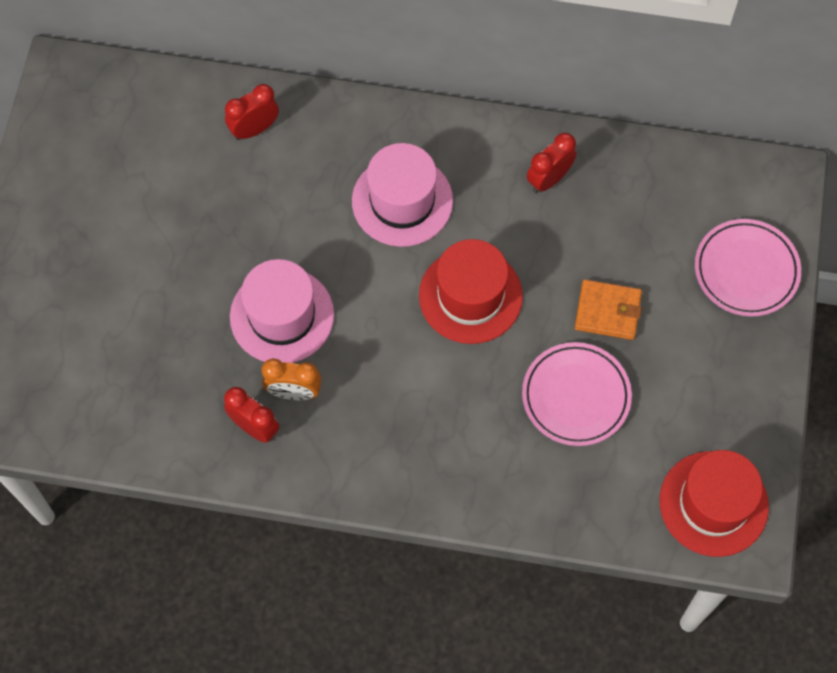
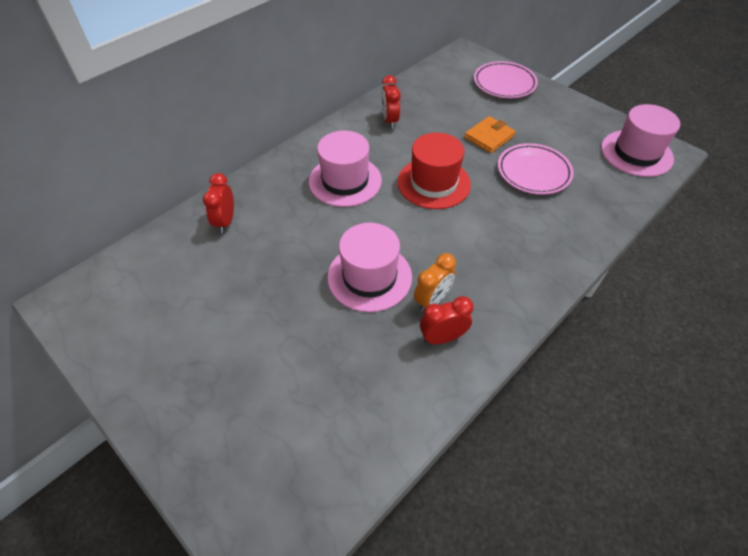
camera: 55 degrees left, 15 degrees down
(713, 503) = (636, 153): red hat -> pink hat

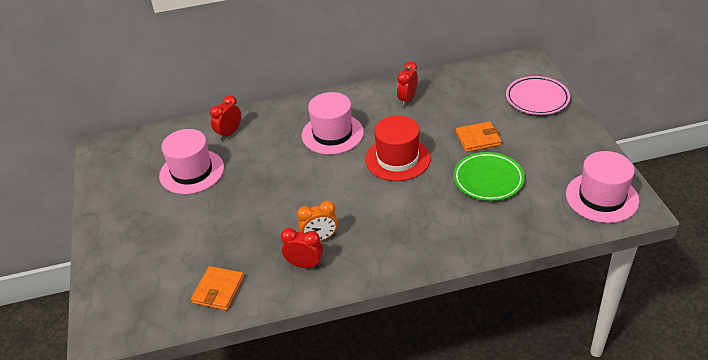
camera: 35 degrees right, 10 degrees down
(369, 277) = (291, 206): pink hat -> pink hat (192, 171)
(372, 418) = (218, 290): none -> orange wallet
(533, 172) = (488, 180): pink plate -> green plate

